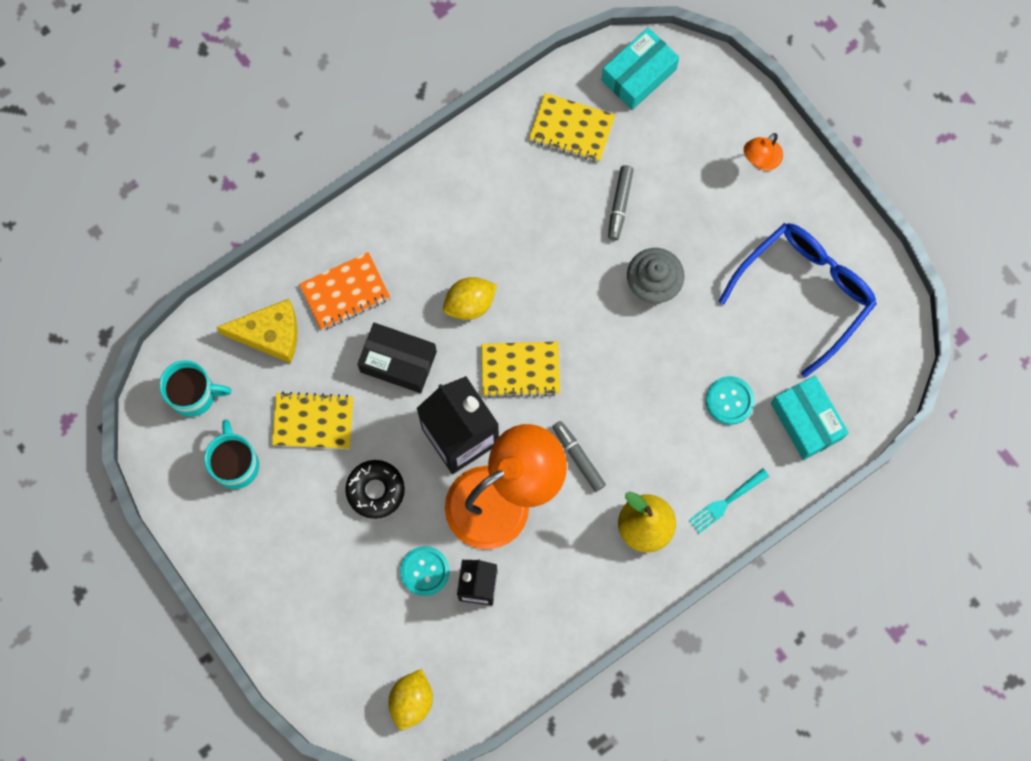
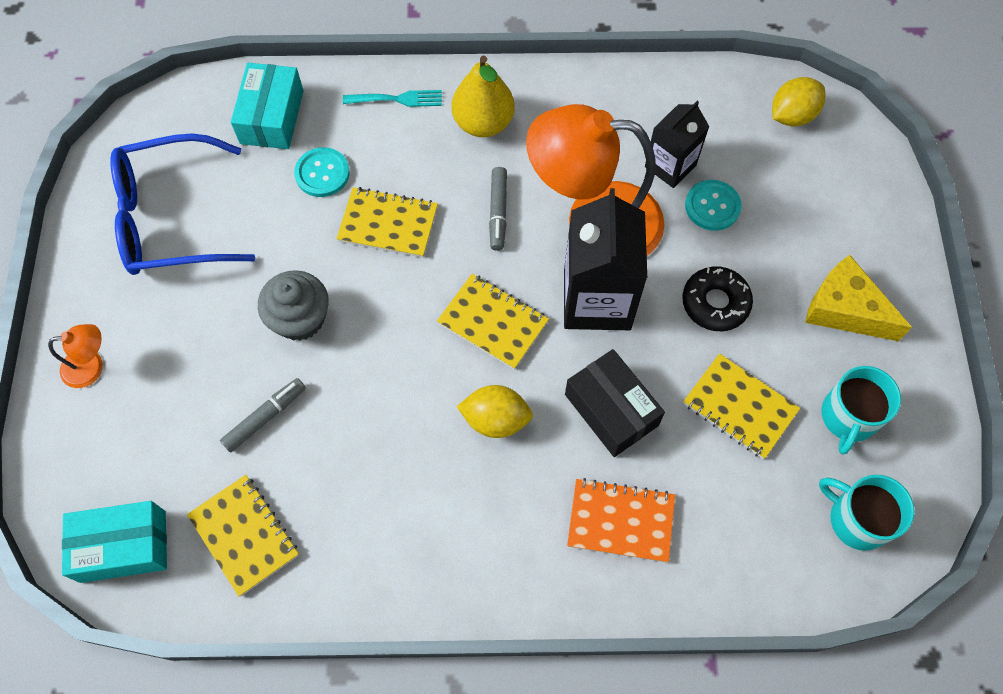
camera: 145 degrees left, 10 degrees down
(270, 334) = (733, 529): yellow cheese -> yellow cheese (844, 309)
(649, 393) = (388, 224): none -> yellow notebook

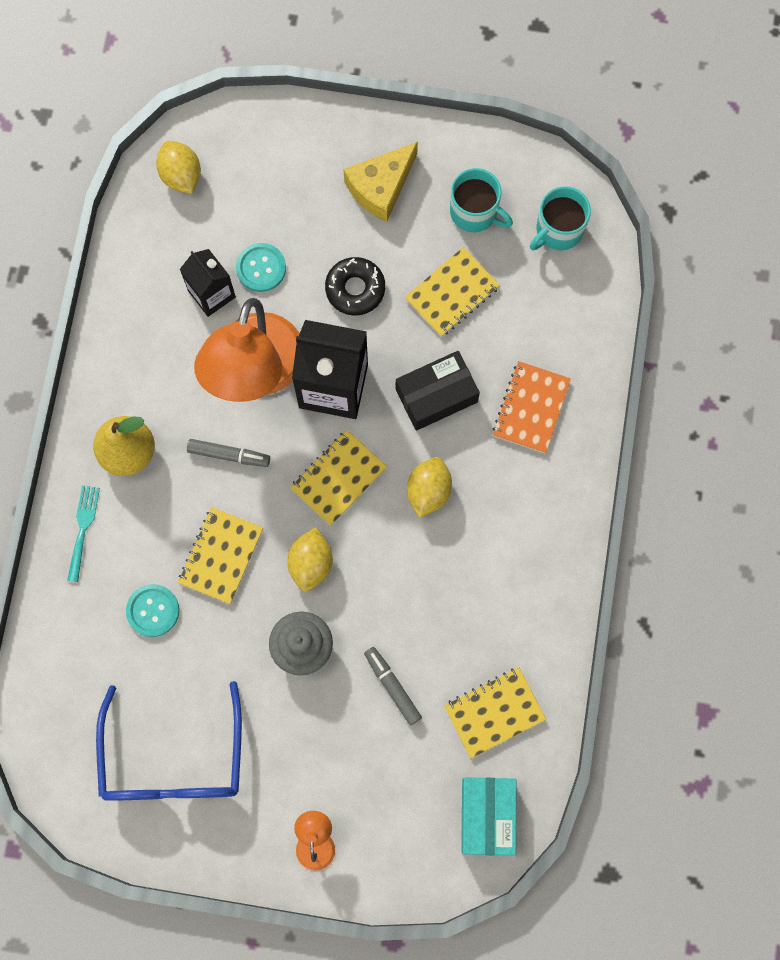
camera: 80 degrees left, 10 degrees up
(272, 117) = (77, 653): turquoise box -> none
(393, 311) = (311, 563): none -> yellow lemon

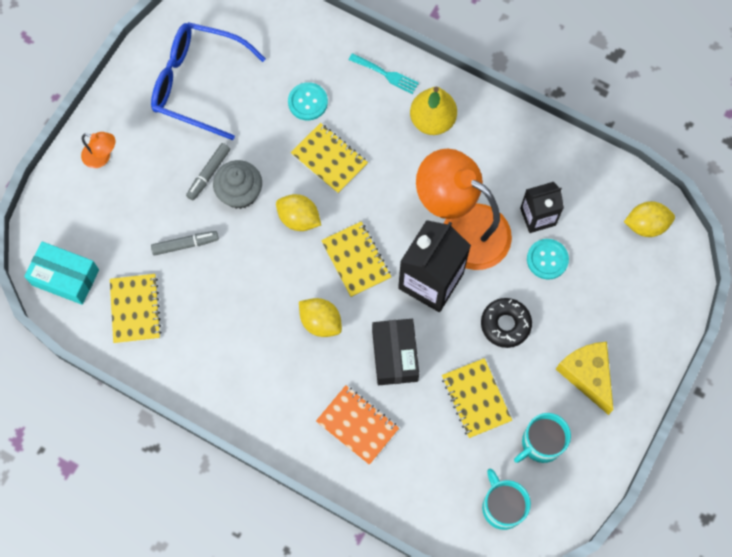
camera: 110 degrees right, 5 degrees down
(229, 455) = (404, 188): grey marker -> grey marker (208, 174)

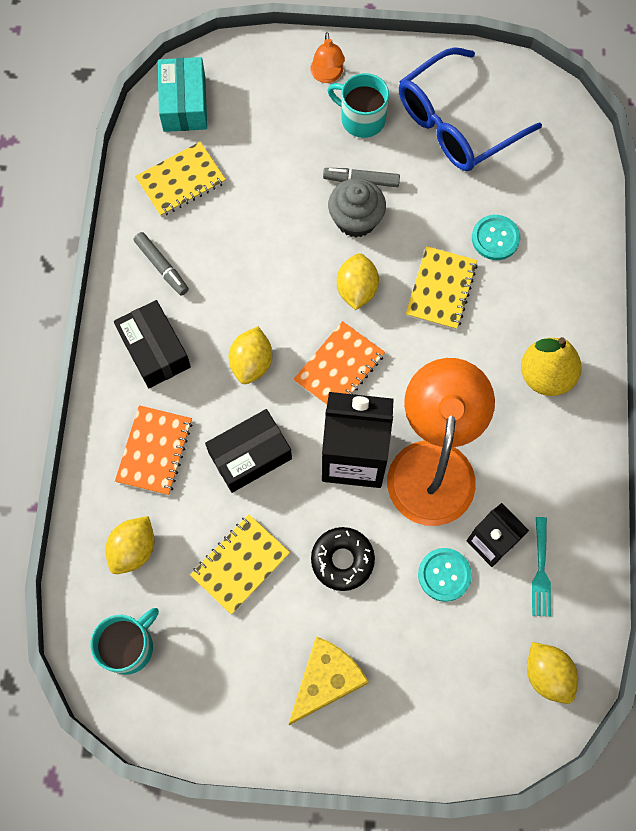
camera: 65 degrees right, 0 degrees up
(185, 245) = (272, 194): grey marker -> grey marker (162, 267)
(197, 84) = (455, 124): blue glasses -> blue glasses turned 120 degrees counterclockwise
(274, 391) = (155, 350): none -> black box
(356, 260) = (339, 368): yellow notebook -> orange notebook
(385, 74) = (574, 302): turquoise fork -> turquoise fork (541, 571)
(429, 473) = (133, 549): none -> yellow lemon
(541, 443) = (221, 660): turquoise mug -> turquoise mug (361, 119)

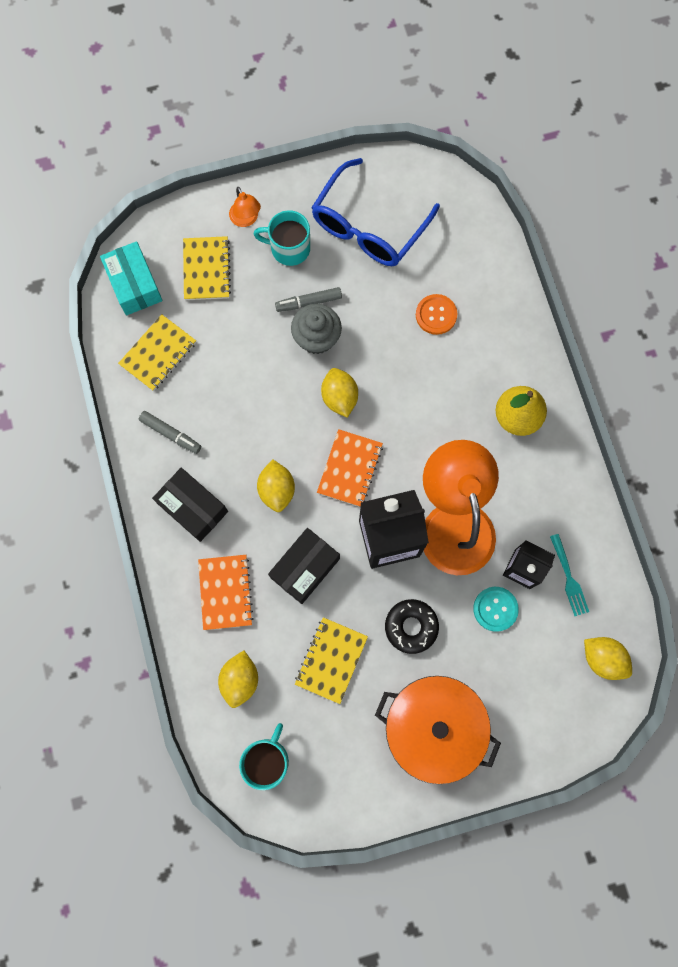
camera: 20 degrees left, 5 degrees up
(326, 680) = (434, 727): yellow cheese -> orange pot
(441, 289) = (407, 373): yellow notebook -> yellow notebook (206, 269)
(495, 238) = (436, 315): turquoise button -> orange button

